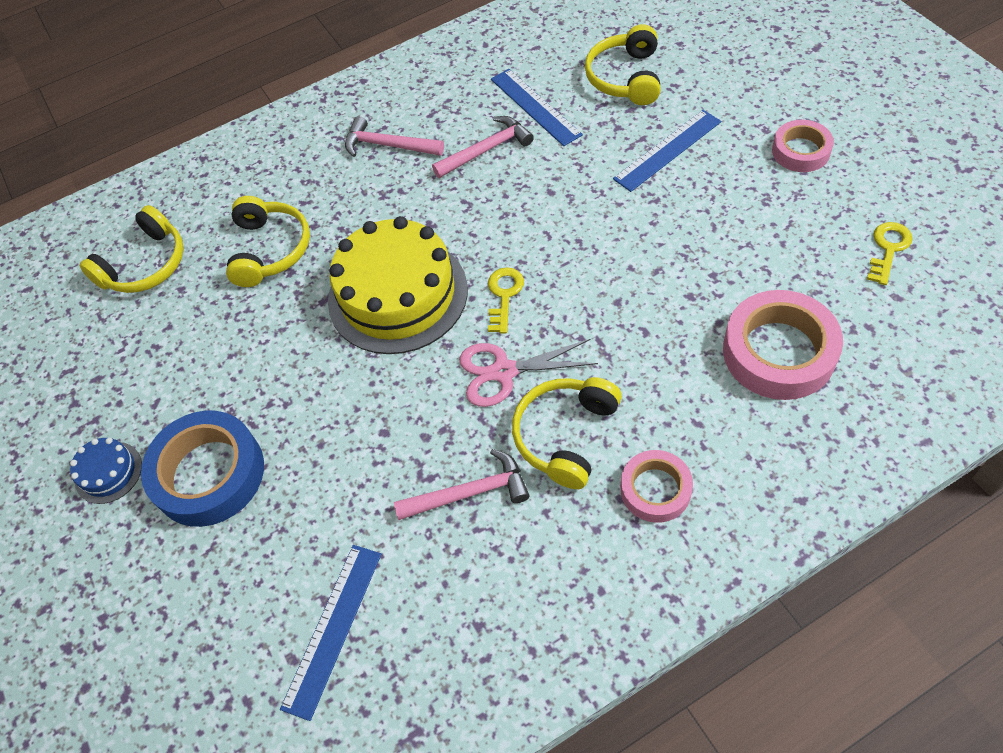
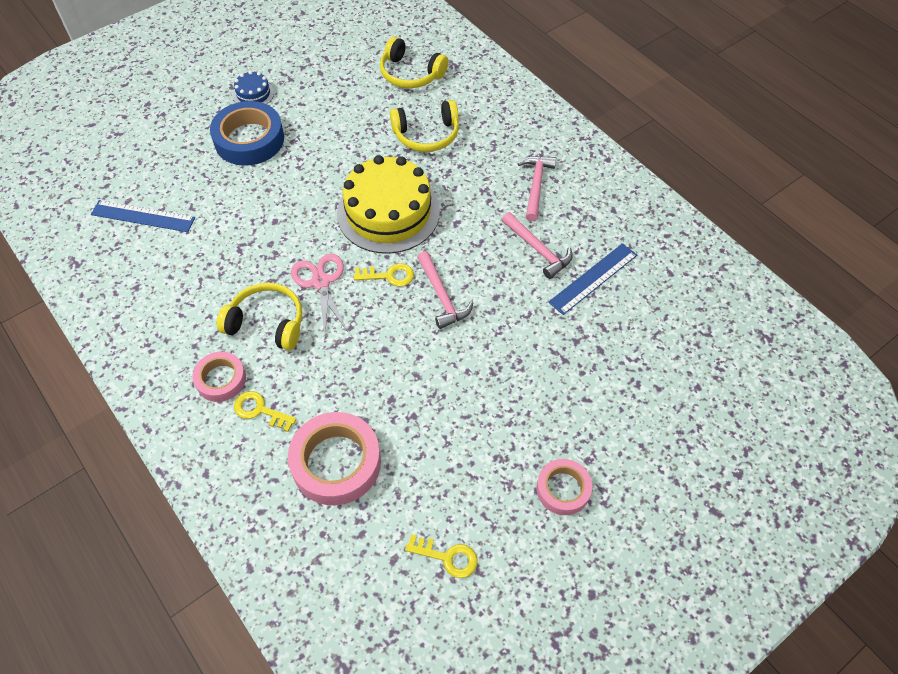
camera: 75 degrees right, 0 degrees up
(470, 493) = (226, 273): pink hammer -> pink hammer (442, 296)
(625, 78) = (641, 344): yellow headphones -> none
(667, 150) = (552, 380): blue ruler -> none
(705, 439) = (260, 410): none -> yellow key

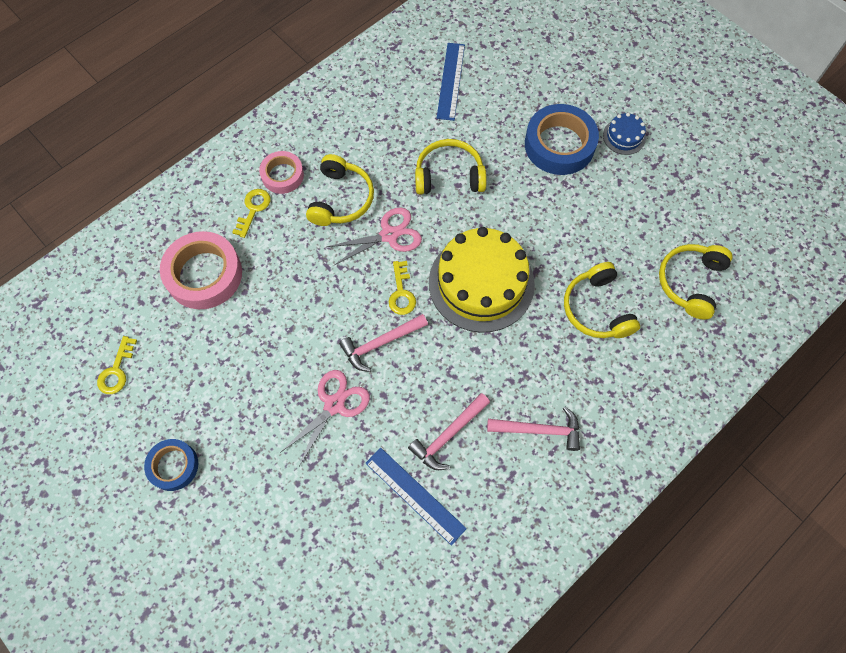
camera: 85 degrees right, 10 degrees up
(262, 227) = (449, 175): none -> yellow headphones
(503, 338) = (334, 405): none -> pink scissors
(563, 489) = (173, 466): pink tape -> blue tape

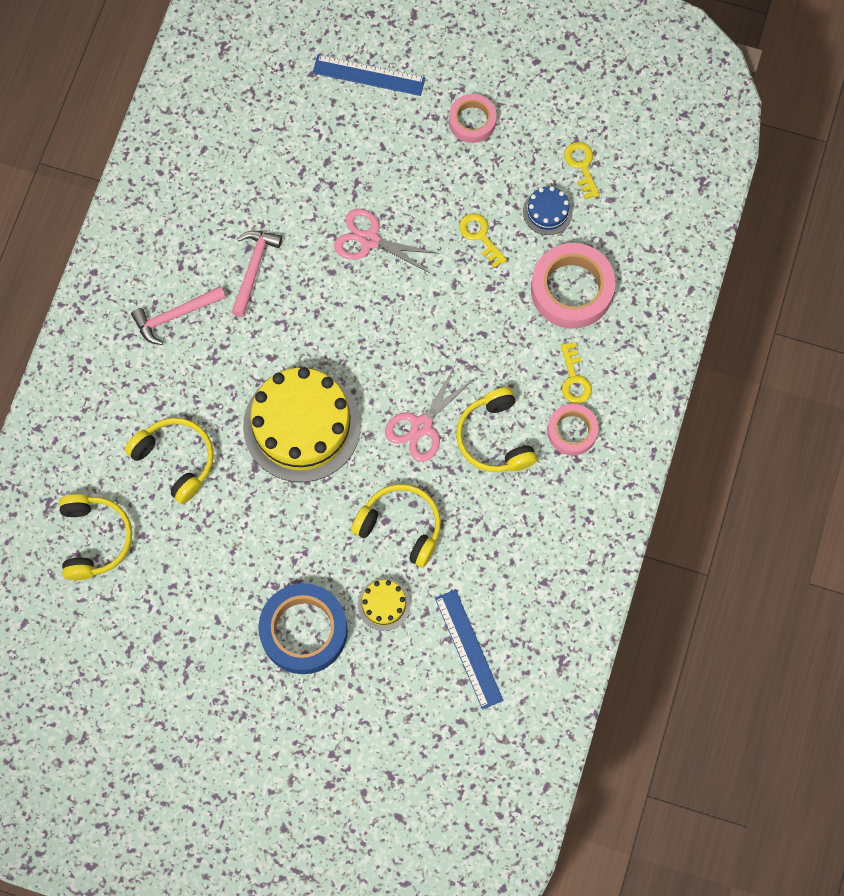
camera: 150 degrees right, 5 degrees up
(173, 466) = (472, 121): blue tape -> pink tape
(334, 405) = (370, 240): pink scissors -> pink scissors turned 105 degrees clockwise
(380, 343) = (363, 315): pink hammer -> none
(401, 293) = (373, 374): yellow key -> yellow key (480, 236)
(415, 495) = (254, 206): blue ruler -> blue ruler (369, 75)
(449, 175) = (401, 526): yellow headphones -> yellow headphones turned 120 degrees counterclockwise
(492, 133) = (384, 604): none -> yellow cake
(624, 136) = (237, 682): blue cake -> blue cake (547, 212)

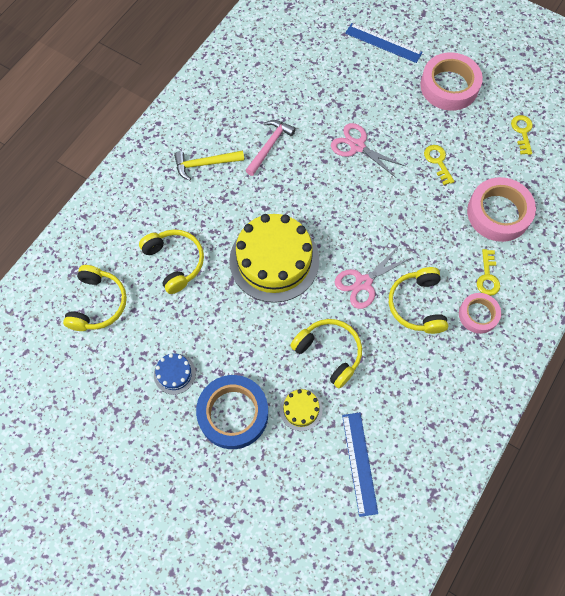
camera: 15 degrees right, 5 degrees down
(175, 316) = (205, 164): pink hammer -> yellow hammer
(472, 121) = (449, 86): pink tape -> pink tape, size x1.69
(547, 212) = (491, 156): blue cake -> blue cake (174, 373)

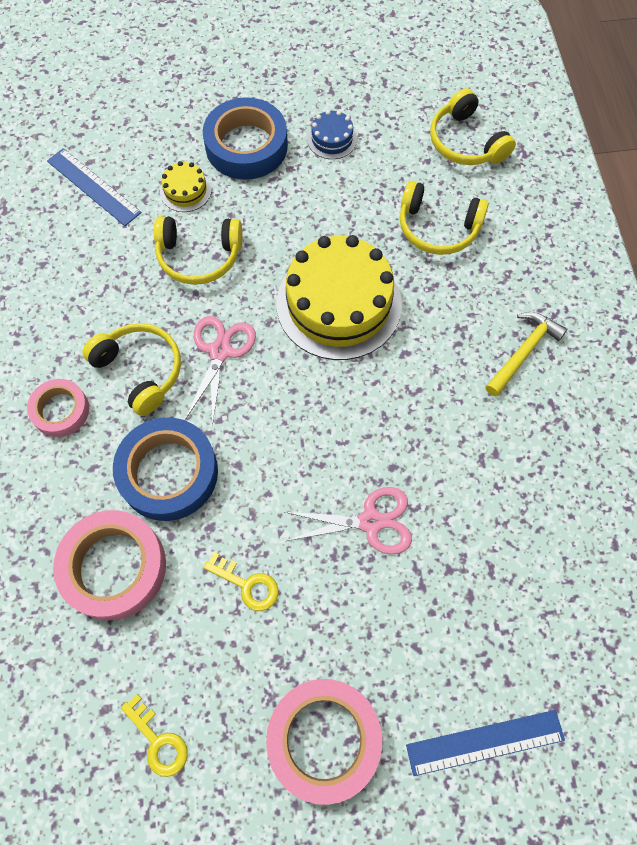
camera: 140 degrees right, 0 degrees up
(270, 146) = (476, 434): pink hammer -> none
(440, 238) = (168, 473): none -> blue tape
(487, 277) = (76, 466): yellow key -> none

